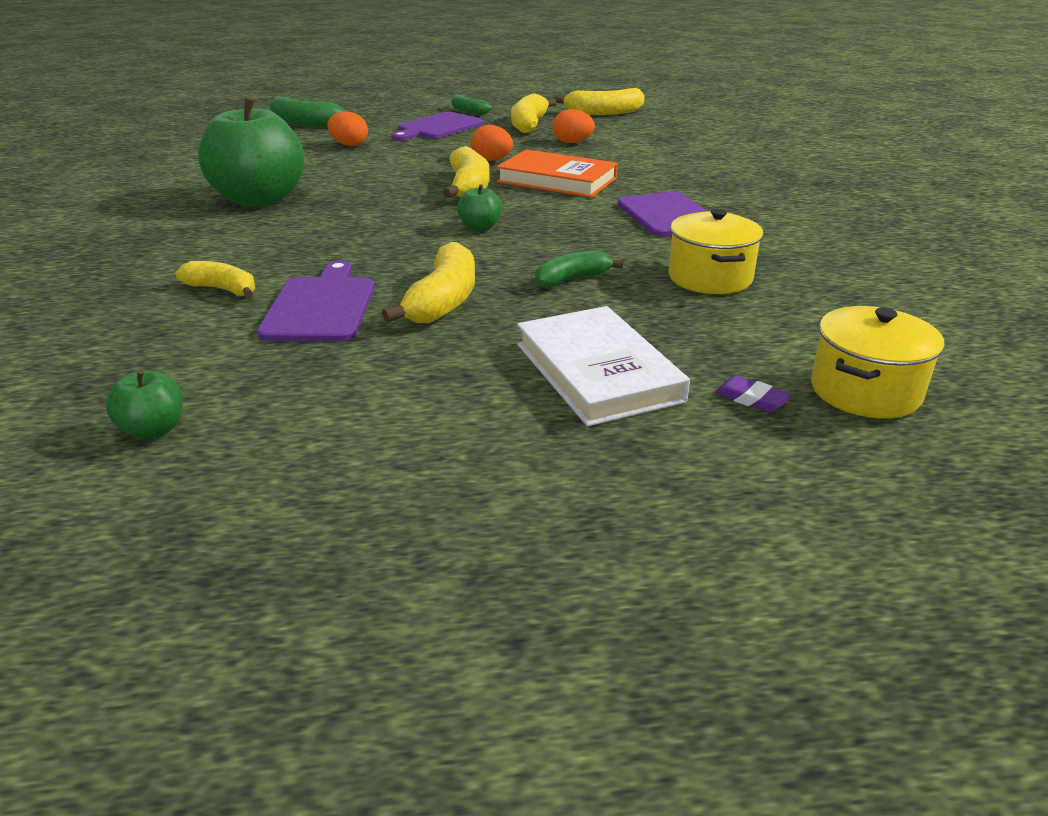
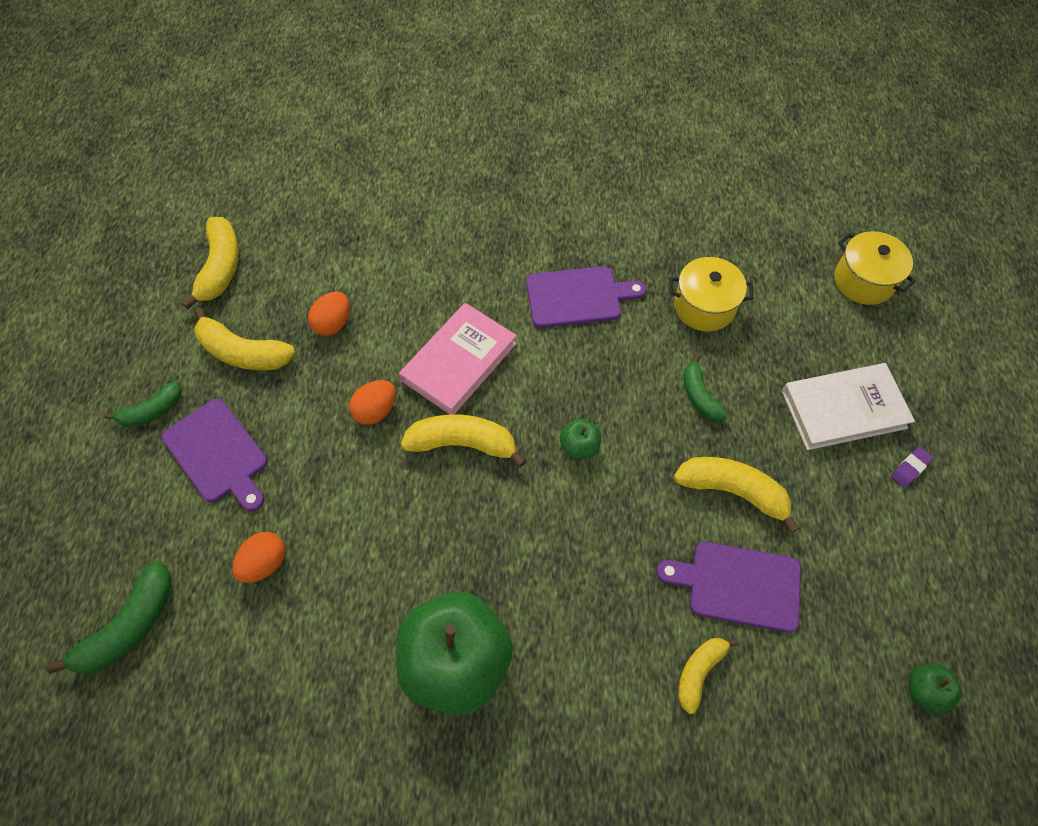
camera: 80 degrees left, 30 degrees up
(557, 180) = (459, 362): orange book -> pink book
(751, 399) = (874, 338): purple eraser -> purple eraser (910, 468)

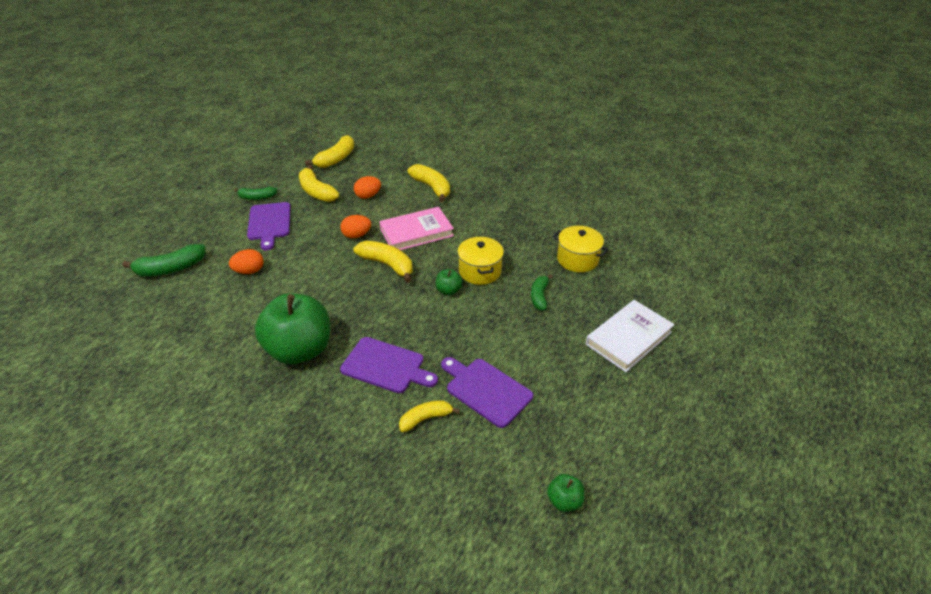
camera: 30 degrees right, 20 degrees down
(578, 296) = (505, 229): purple cutting board -> purple cutting board (386, 366)
(732, 491) = (521, 346): yellow banana -> yellow banana (432, 187)
(843, 409) = (628, 338): white book -> white book turned 60 degrees counterclockwise
(863, 281) = (695, 284): yellow pot -> yellow pot (480, 271)
(910, 468) = (651, 385): purple eraser -> none

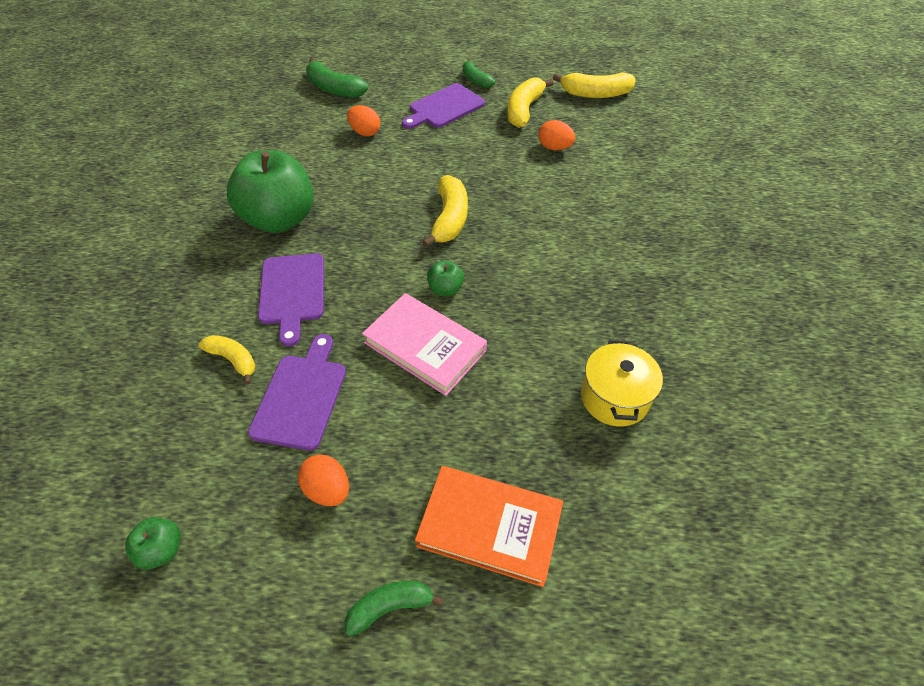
camera: 60 degrees right, 10 degrees up
(357, 235) = (478, 173): orange egg -> orange egg (328, 489)
(416, 232) = (526, 215): pink book -> pink book (425, 346)
(432, 187) = (624, 188): yellow banana -> none
(480, 271) = (503, 302): yellow pot -> none
(539, 296) = (501, 383): green banana -> green banana (390, 607)
(628, 338) = (489, 527): white book -> orange book

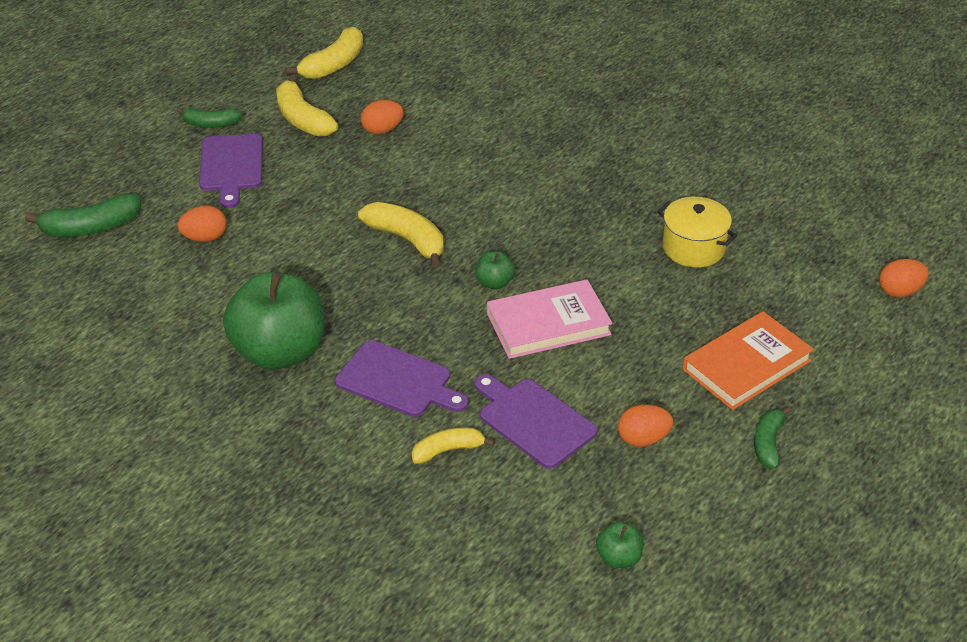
camera: 55 degrees left, 10 degrees down
(734, 627) = (899, 291): none -> orange egg

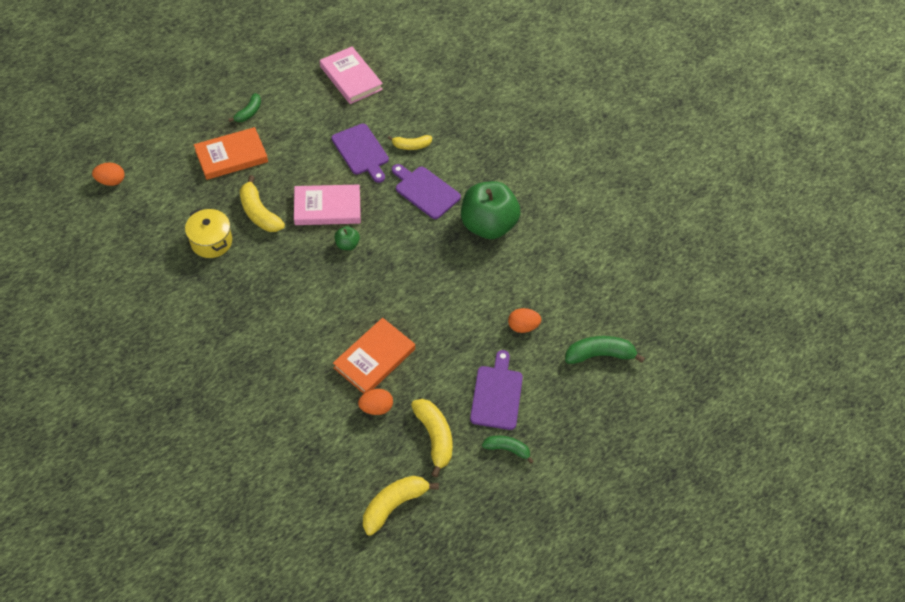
camera: 170 degrees left, 15 degrees up
(402, 171) = (374, 358): none -> orange book
(407, 240) = (390, 292): yellow banana -> yellow banana (259, 213)
(618, 558) = (351, 78): green apple -> pink book
(643, 439) = (310, 129): orange egg -> none

